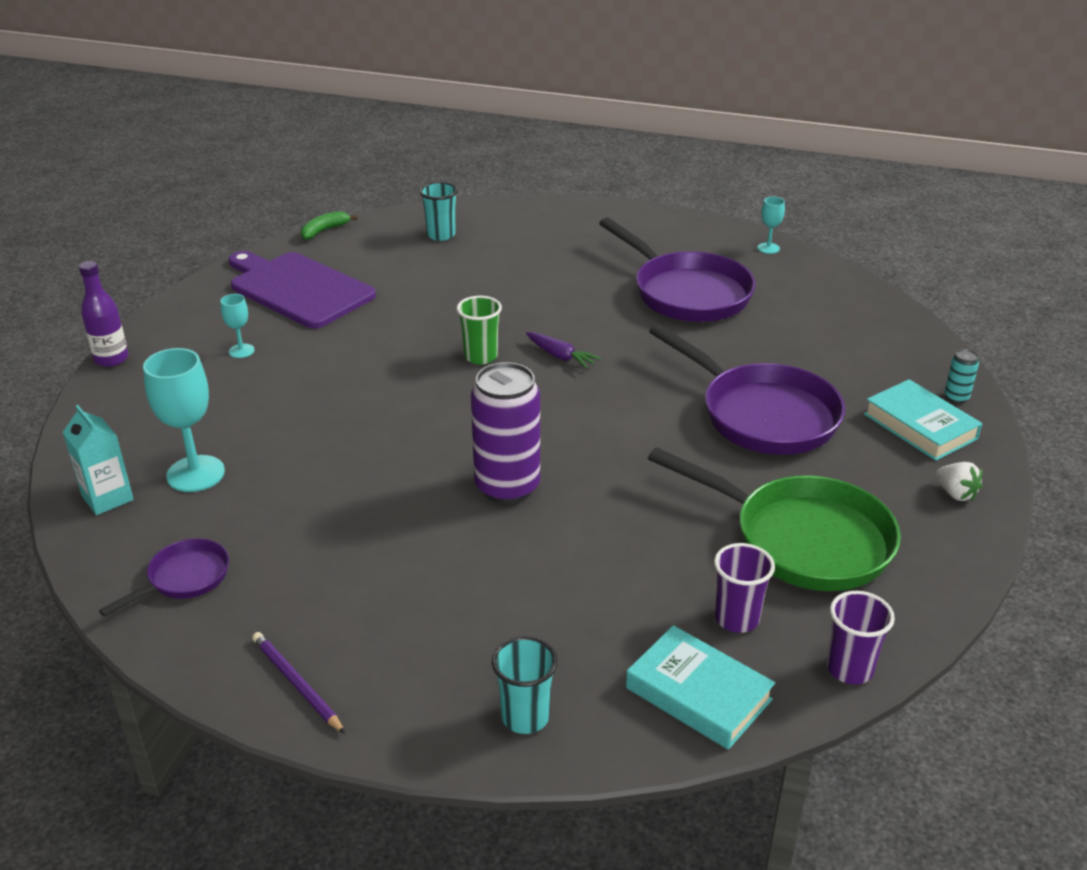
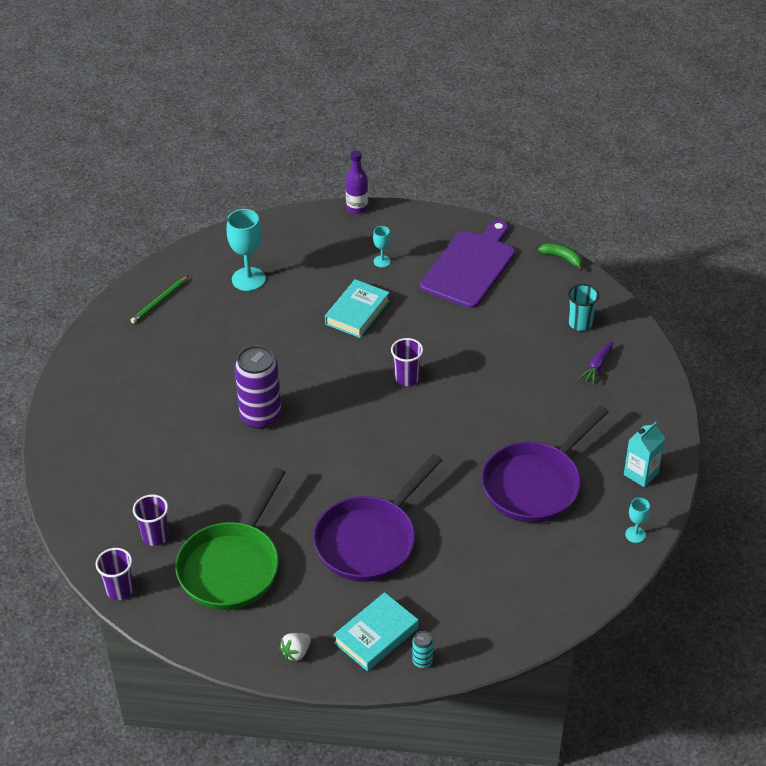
camera: 80 degrees right, 10 degrees up
(107, 498) = (221, 252): turquoise carton -> turquoise carton (641, 474)
(184, 578) = (159, 301): purple pan -> green pencil
(296, 684) = (88, 363): purple pencil -> none
(481, 356) = (407, 378): green cup -> purple cup
(525, 717) = (73, 454): turquoise cup -> none
(560, 356) = (418, 420): purple carrot -> purple carrot (597, 367)
(698, 693) = (95, 523): turquoise book -> turquoise book (357, 312)

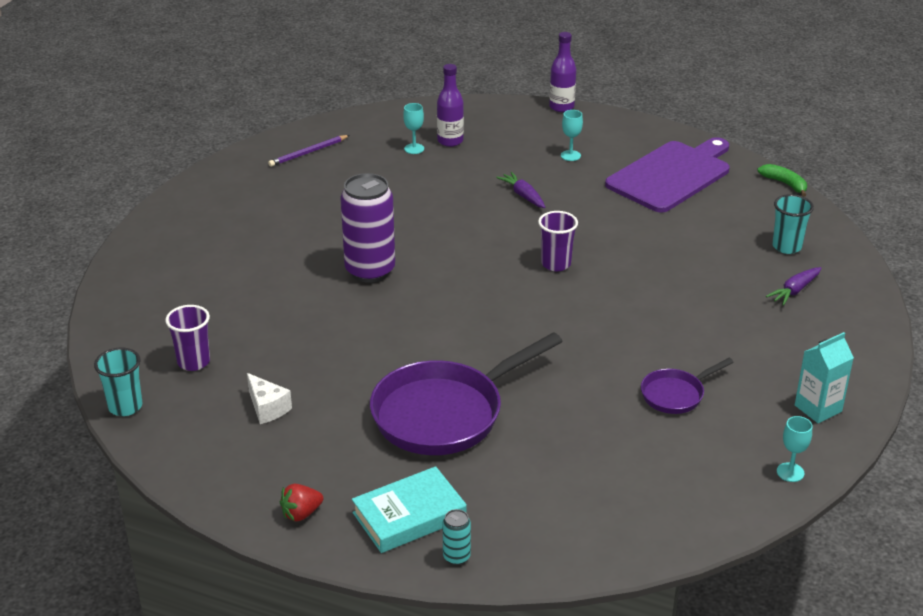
camera: 15 degrees right, 10 degrees down
(119, 590) = (125, 406): purple cup -> turquoise cup
(159, 301) = (308, 153): green pencil -> purple pencil
(232, 566) = (267, 408): green pan -> white cheese
(248, 279) = (414, 149): turquoise goblet -> turquoise goblet, size x0.51
(276, 265) = (450, 141): none -> purple bottle
(296, 652) = (301, 513): white strawberry -> red strawberry
(357, 312) = (523, 195): turquoise book -> purple carrot
(535, 484) = (675, 394): purple pan -> purple pan, size x0.49

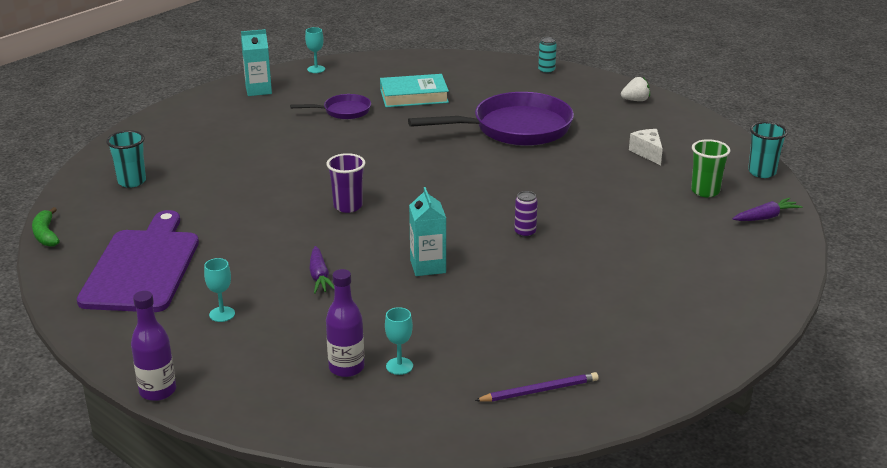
camera: 160 degrees left, 5 degrees down
(193, 362) = (705, 191): purple cup -> green cup
(301, 513) = (635, 100): red strawberry -> white strawberry
(370, 271) = (525, 233): purple can -> purple can, size x0.43
(409, 516) = (566, 89): turquoise book -> turquoise book (414, 96)
(440, 222) = (428, 266): none -> turquoise carton
(671, 175) = (142, 267): purple cutting board -> purple cutting board turned 120 degrees clockwise
(794, 291) = (175, 151): purple carrot -> purple carrot (766, 217)

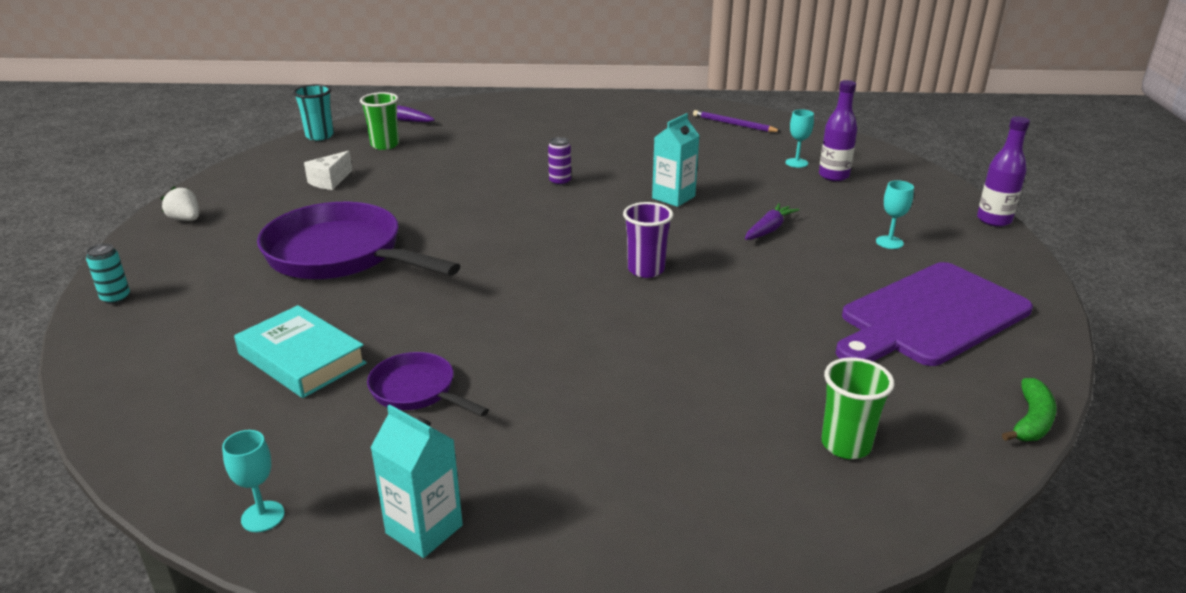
camera: 130 degrees left, 0 degrees up
(132, 181) = (846, 445): turquoise cup -> green cup

